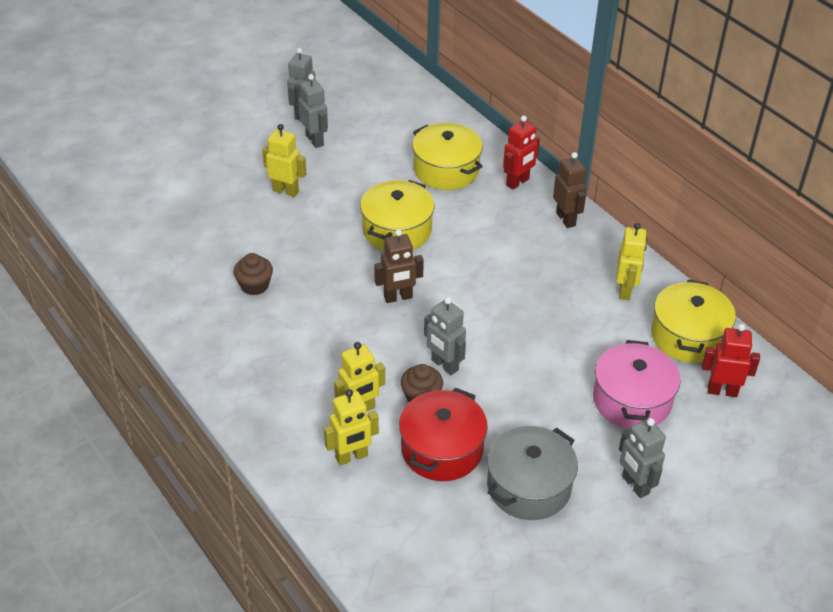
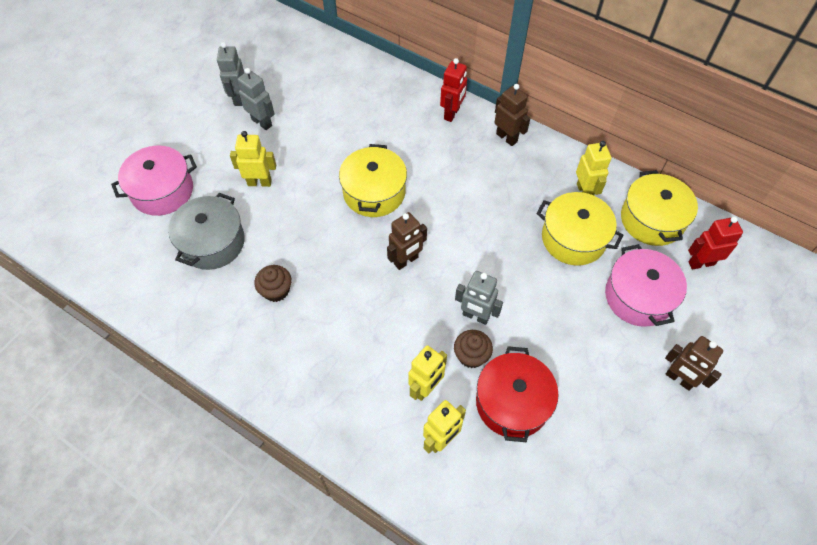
camera: 20 degrees left, 15 degrees up
(188, 173) = (162, 191): none -> pink pot
(446, 170) = (388, 119): yellow pot -> yellow pot (573, 238)
(529, 486) = (598, 413): grey pot -> grey pot (212, 242)
(635, 485) = (679, 379): grey robot -> brown robot

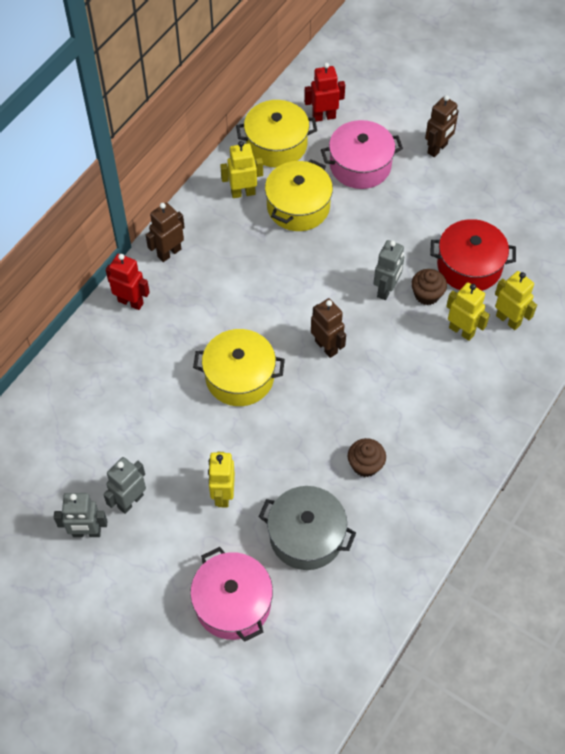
camera: 90 degrees left, 0 degrees up
(701, 263) = (324, 116): red robot -> red robot turned 90 degrees clockwise

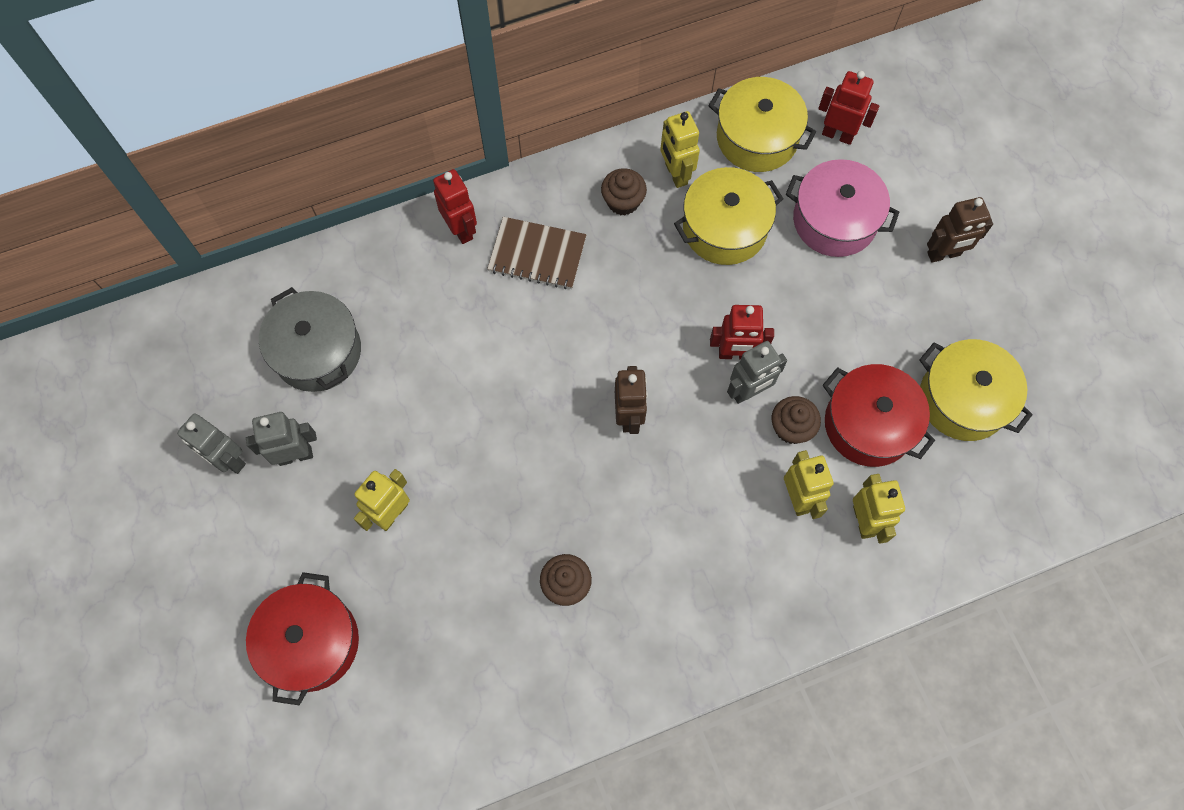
camera: 35 degrees right, 10 degrees up
(169, 253) = (543, 197): brown robot -> none
(193, 288) = (537, 254): none -> brown notebook
(222, 227) = (623, 201): none -> brown cupcake
(233, 603) = (311, 642): pink pot -> red pot
(239, 377) = (509, 390): yellow pot -> yellow pot (963, 399)
(243, 193) = (675, 174): yellow robot -> yellow robot turned 135 degrees counterclockwise
(306, 536) = (441, 622): grey pot -> grey pot (317, 351)
(361, 273) = (735, 354): none -> red robot

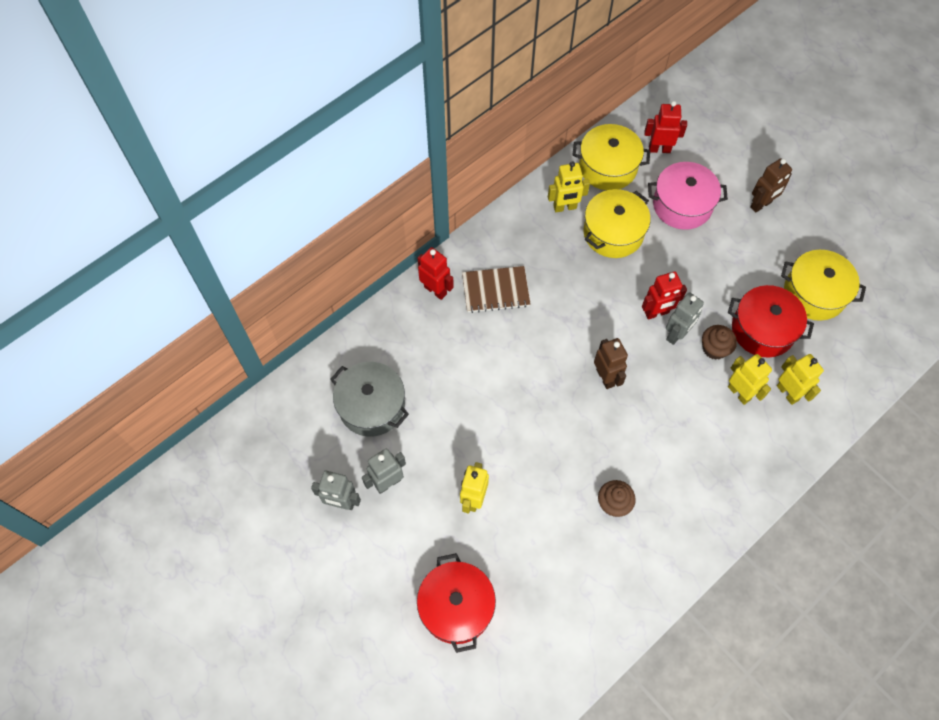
camera: 20 degrees left, 5 degrees down
(623, 201) = (538, 236): brown cupcake -> none
(675, 174) = (565, 207): yellow robot -> yellow robot turned 60 degrees counterclockwise

